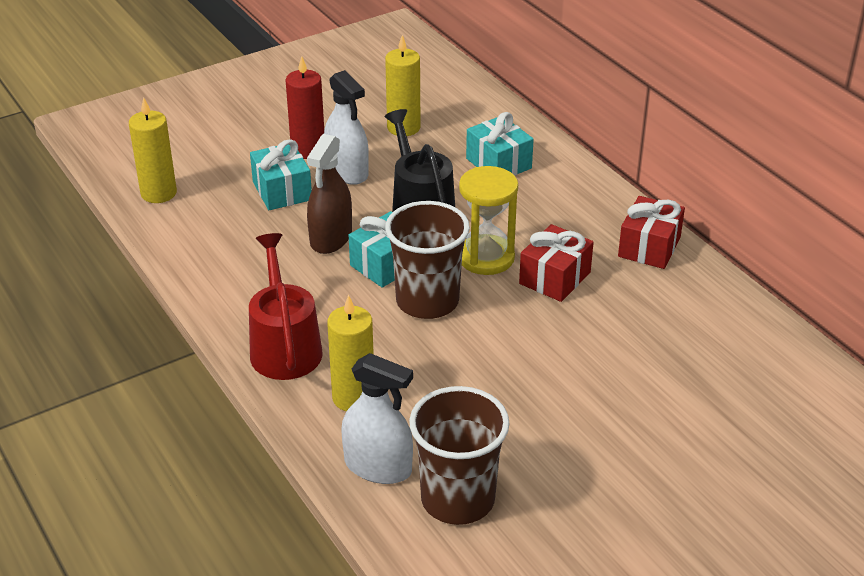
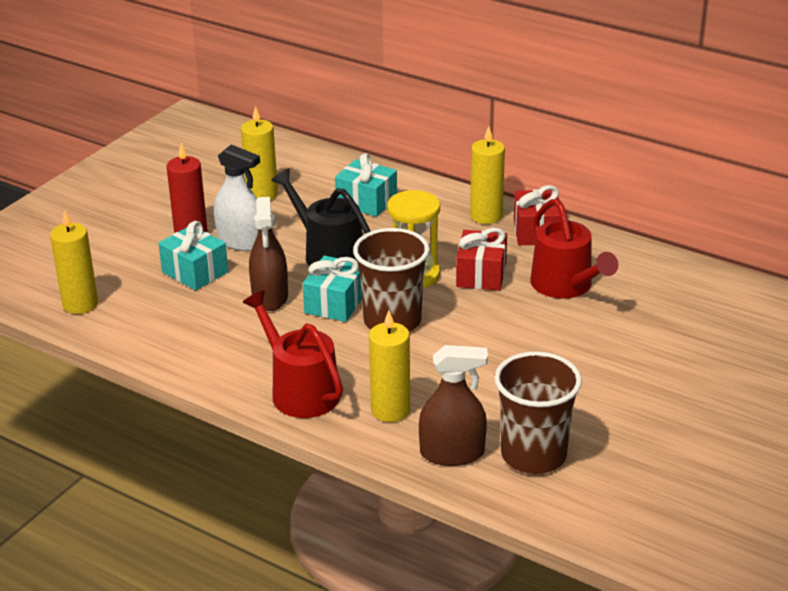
camera: 25 degrees left, 5 degrees down
(378, 467) = (452, 453): white spray bottle -> brown spray bottle
(608, 214) = (486, 216): none -> yellow candle
(634, 318) = (565, 285): none -> red watering can

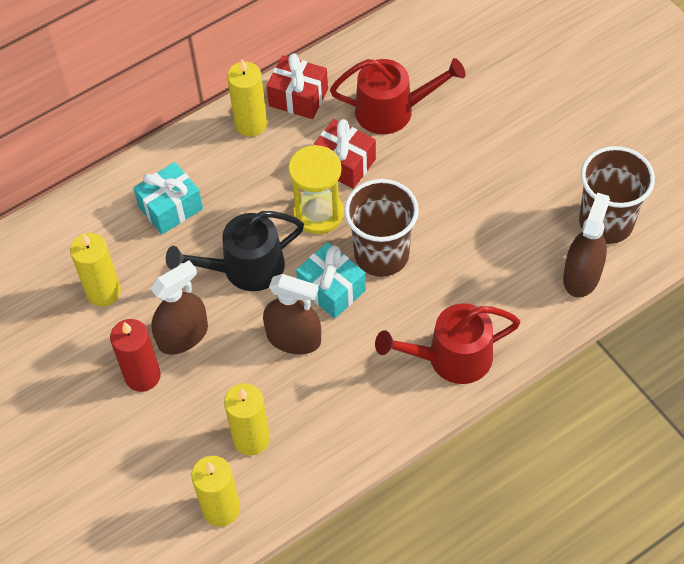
camera: 65 degrees left, 25 degrees up
(195, 272) = (217, 391): turquoise gift -> none
(241, 241) = (183, 336): white spray bottle -> brown spray bottle
(390, 410) = (508, 299): yellow candle -> yellow candle (251, 439)

